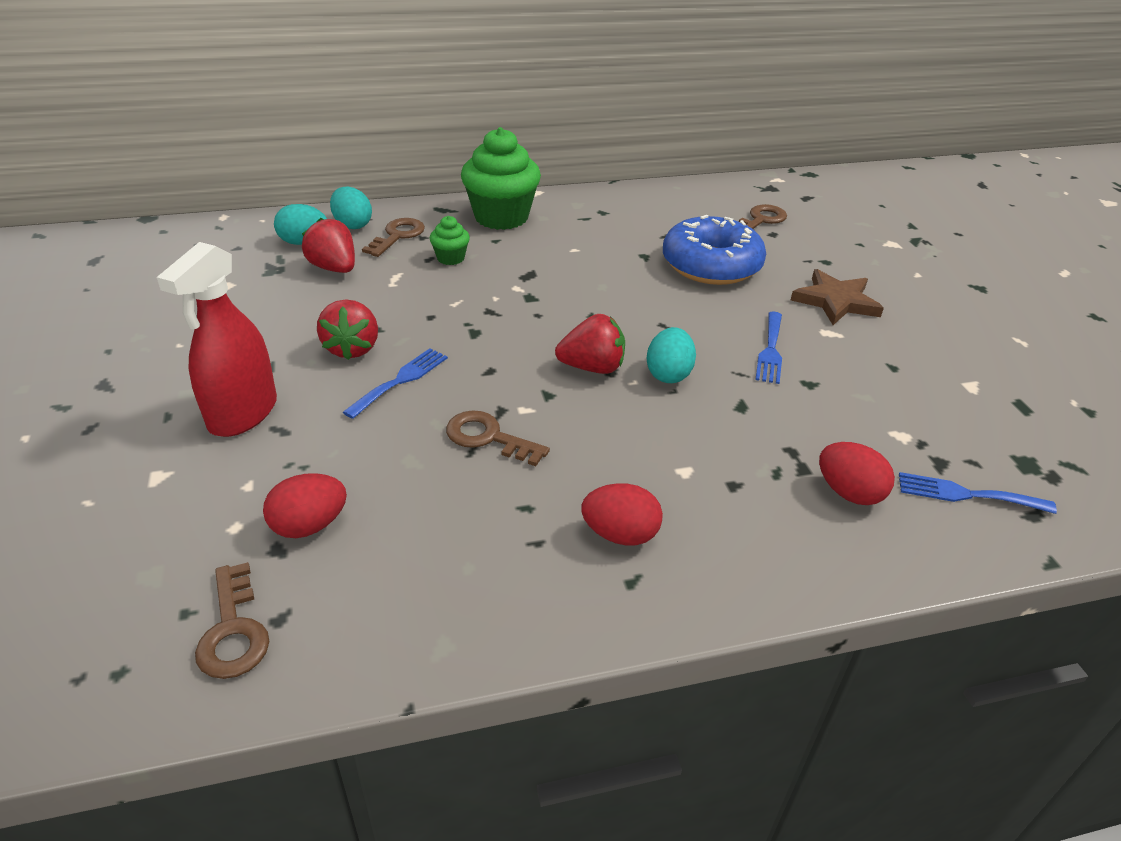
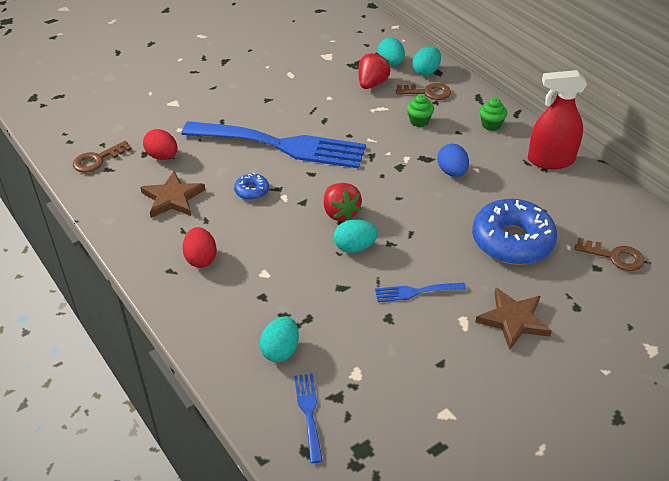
camera: 70 degrees right, 5 degrees up
(243, 413) = (226, 107): red spray bottle -> red spray bottle (550, 160)
(352, 348) = (299, 119): red strawberry -> none
(400, 380) = (282, 145): blue fork -> blue fork, size x2.44
(441, 537) = (172, 198): none -> brown star
(488, 438) = (252, 191): brown key -> blue donut
(501, 217) = (491, 125): green cupcake -> green cupcake, size x0.47
(568, 265) = (452, 172): none -> blue egg
(848, 493) = (280, 350): red egg -> turquoise egg

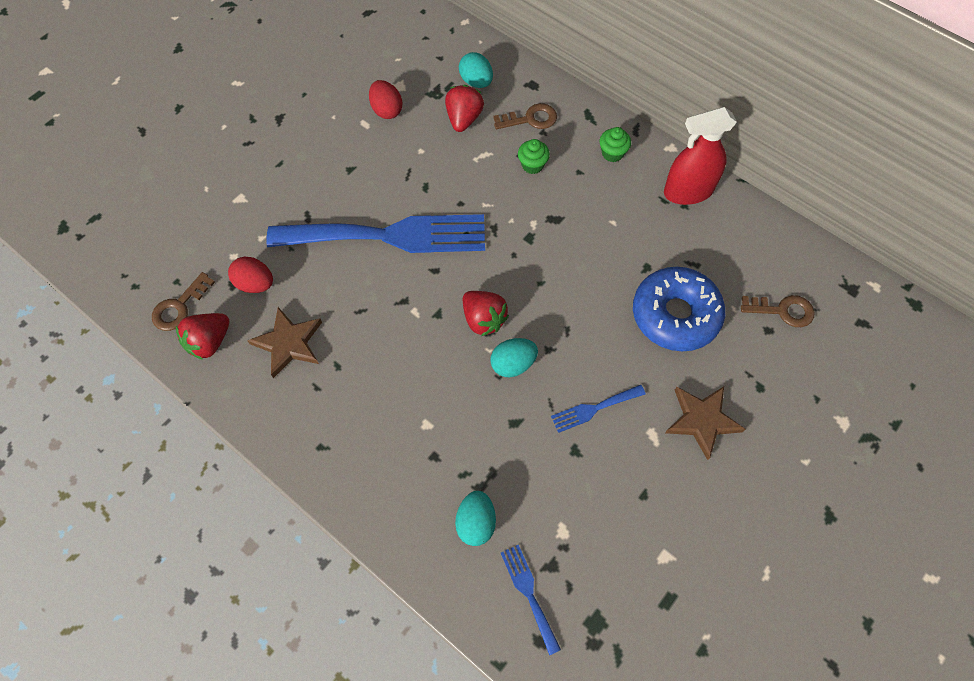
camera: 15 degrees left, 20 degrees up
(110, 186) = (209, 342): none -> red strawberry
(201, 258) = (350, 422): red egg -> red egg (386, 110)
(252, 191) = (376, 311): blue donut -> none
(426, 72) = (520, 87): turquoise egg -> none
(452, 172) = (588, 232): blue egg -> none

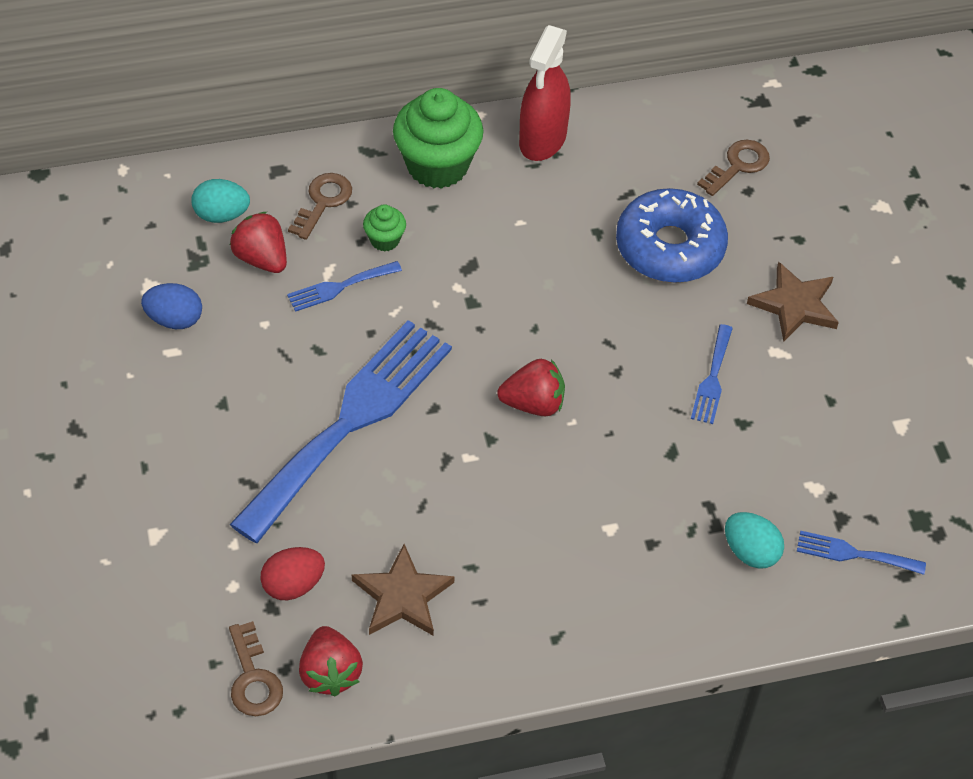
camera: 55 degrees left, 10 degrees down
(386, 110) = (174, 319): red egg -> blue egg
(478, 167) = (339, 287): none -> blue fork
(513, 364) = (607, 412): turquoise egg -> none
(612, 153) = (437, 165): green cupcake -> green cupcake, size x2.13

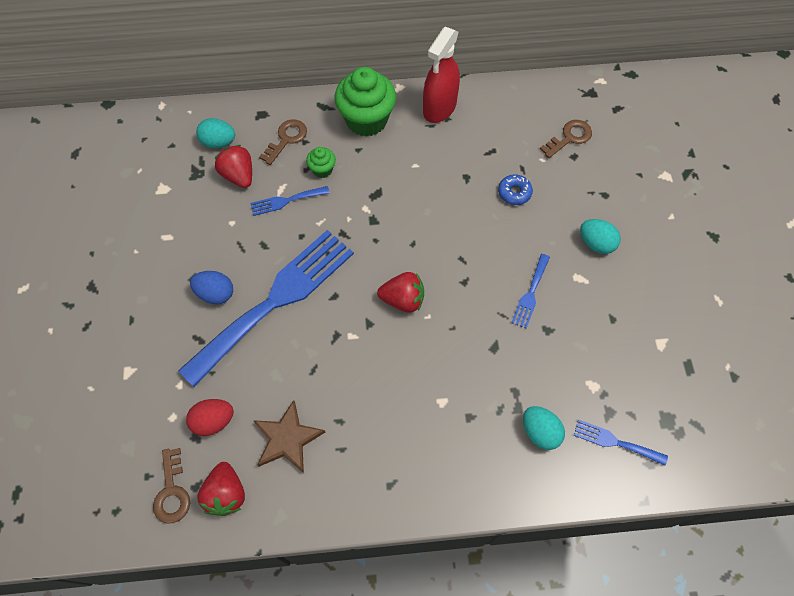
camera: 10 degrees right, 10 degrees up
(174, 319) = (173, 214): blue egg -> blue egg (215, 294)
(670, 247) = (514, 193): blue donut -> blue donut, size x0.45
(795, 305) = (596, 243): brown star -> turquoise egg

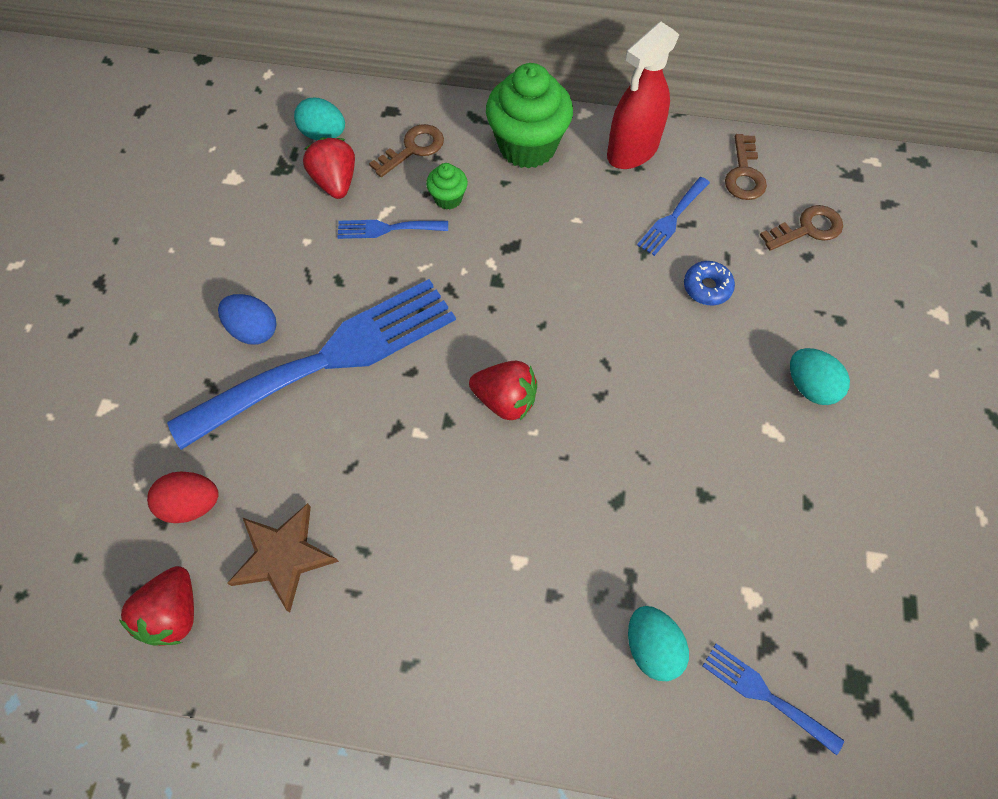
camera: 15 degrees right, 0 degrees up
(172, 491) = (103, 589): brown key -> brown key (744, 174)
(530, 294) = (692, 436): blue fork -> blue fork (672, 219)

